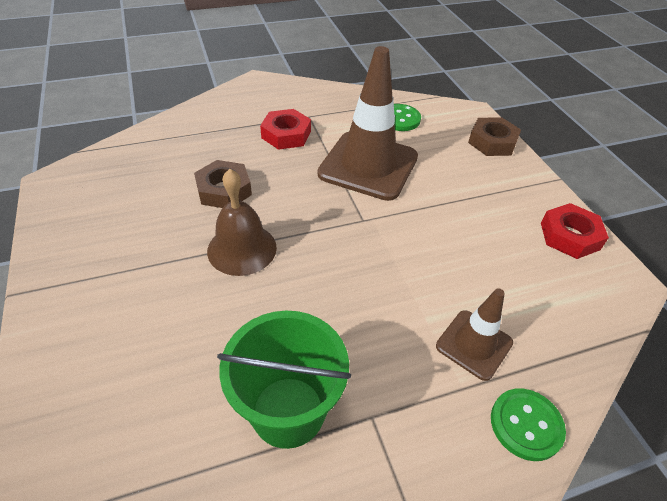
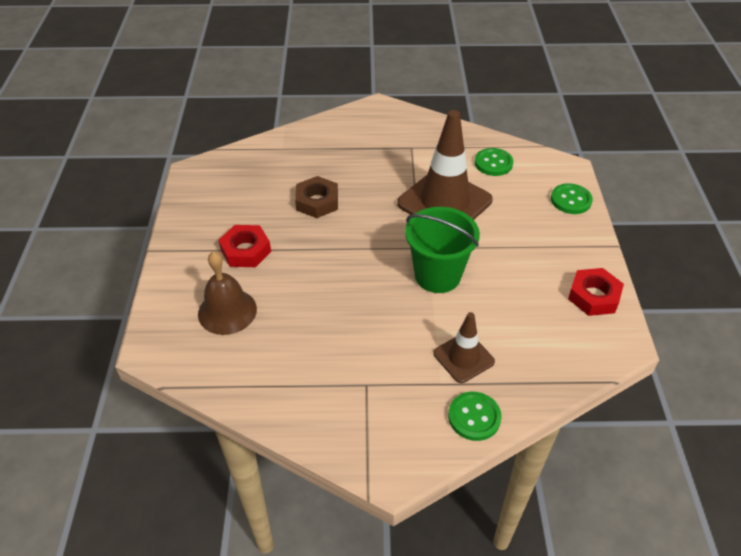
camera: 20 degrees right, 0 degrees up
(242, 249) = (316, 251): brown bell -> brown bell (227, 311)
(286, 134) = (384, 162): red nut -> red nut (246, 250)
(288, 411) = (310, 367): green bucket -> green bucket (437, 275)
(492, 142) = (571, 200): brown nut -> green button

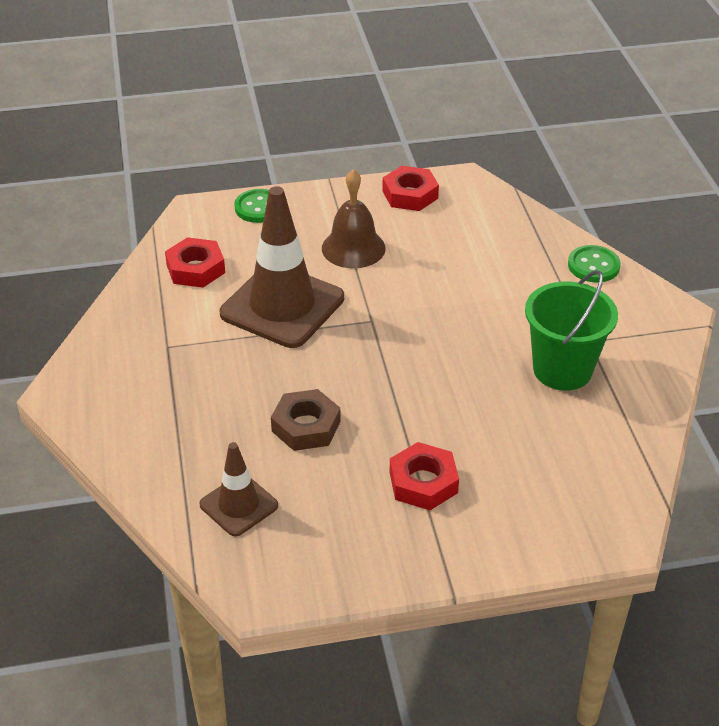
camera: 100 degrees left, 5 degrees down
(227, 311) = (535, 476): brown bell -> brown bell (353, 248)
(437, 275) = (414, 302): green bucket -> green bucket (562, 370)
(463, 357) = (525, 276): brown traffic cone -> brown traffic cone (239, 505)
(493, 163) = (195, 269): green button -> red nut

